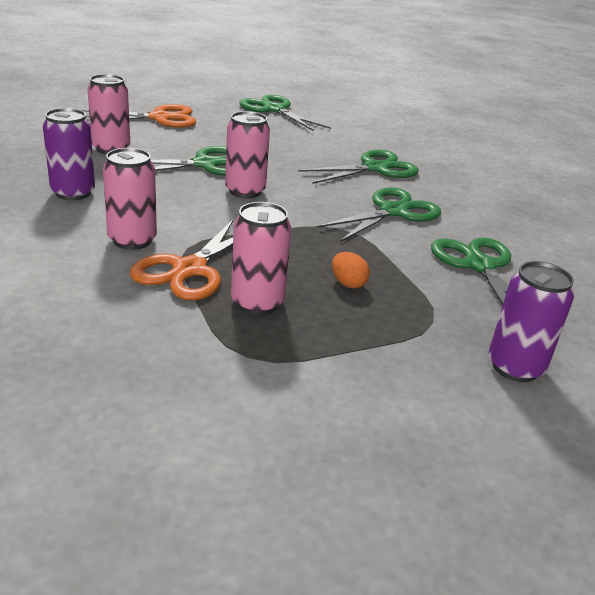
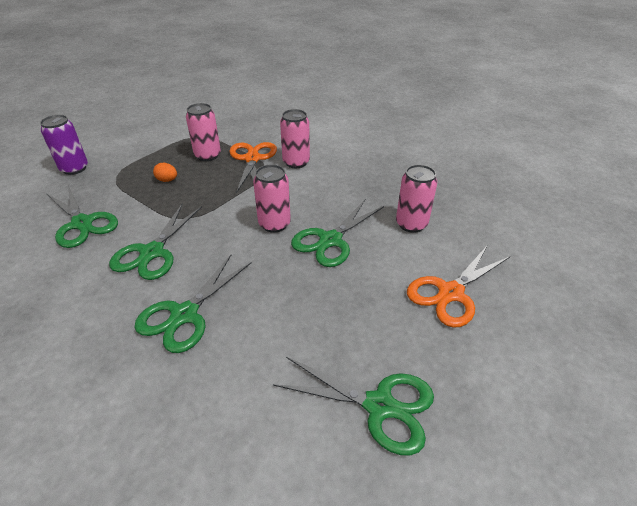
camera: 155 degrees right, 10 degrees up
(73, 193) = (367, 177): purple can -> none

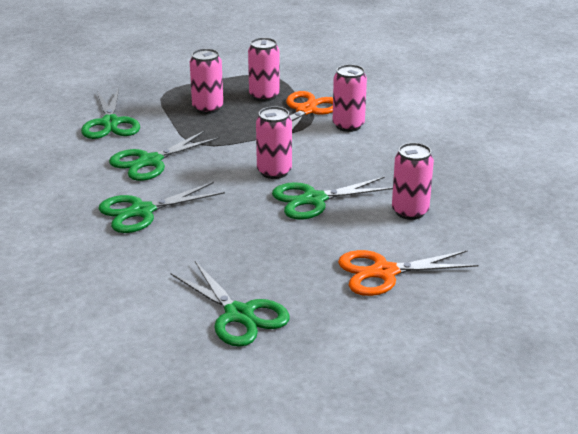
camera: 30 degrees right, 10 degrees down
(74, 168) = (133, 76): purple can -> none
(167, 180) = (207, 108): orange egg -> pink can

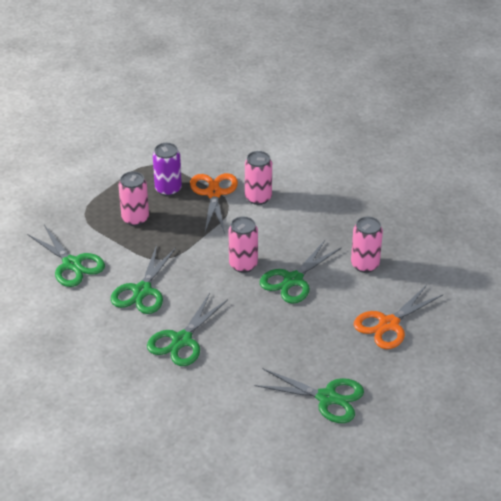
camera: 30 degrees left, 10 degrees up
(264, 96) = (168, 189): pink can -> purple can

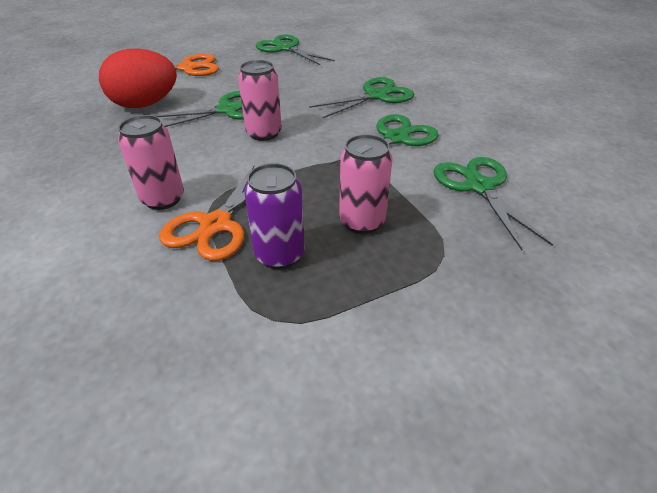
camera: 155 degrees left, 0 degrees up
(365, 265) = (145, 104): pink can -> red egg

